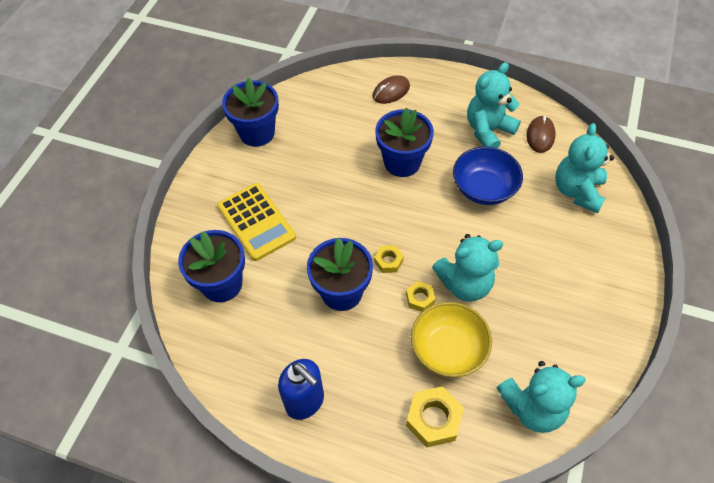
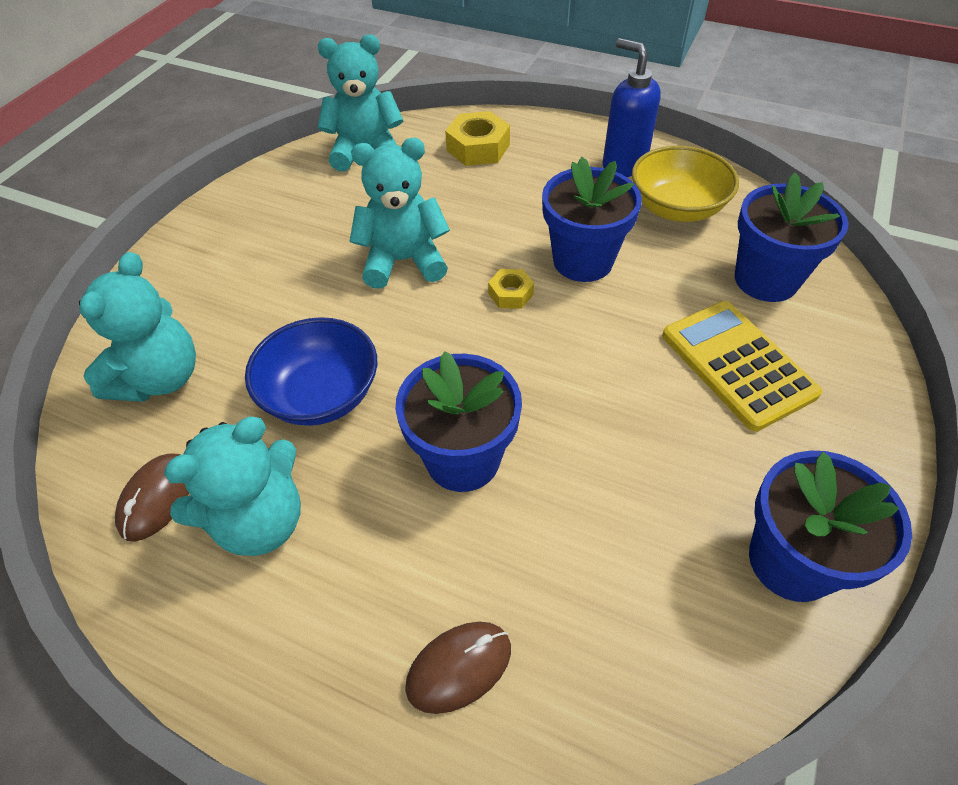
camera: 175 degrees left, 5 degrees down
(420, 298) = (471, 248): yellow nut -> none
(448, 349) = (446, 198): yellow bowl -> yellow bowl (676, 208)

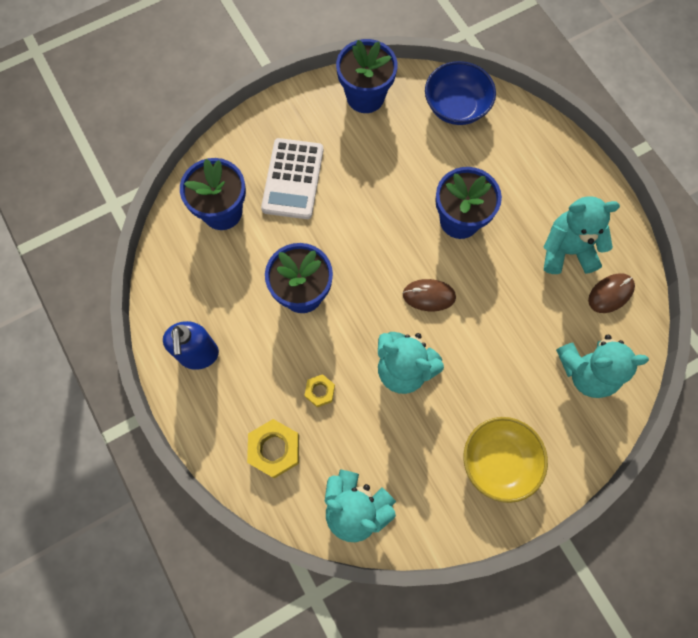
camera: 145 degrees left, 20 degrees up
(160, 378) = (586, 372): turquoise teddy bear -> turquoise teddy bear turned 150 degrees counterclockwise
(321, 394) = (505, 301): blue bowl -> blue bowl (456, 107)
(459, 667) = (518, 143): brown mouse -> brown mouse (429, 296)
(510, 294) = (362, 298): yellow nut -> yellow nut (320, 391)
(676, 208) = (209, 293): yellow bowl -> yellow bowl (499, 461)
(737, 364) = (293, 179): yellow calculator -> white calculator

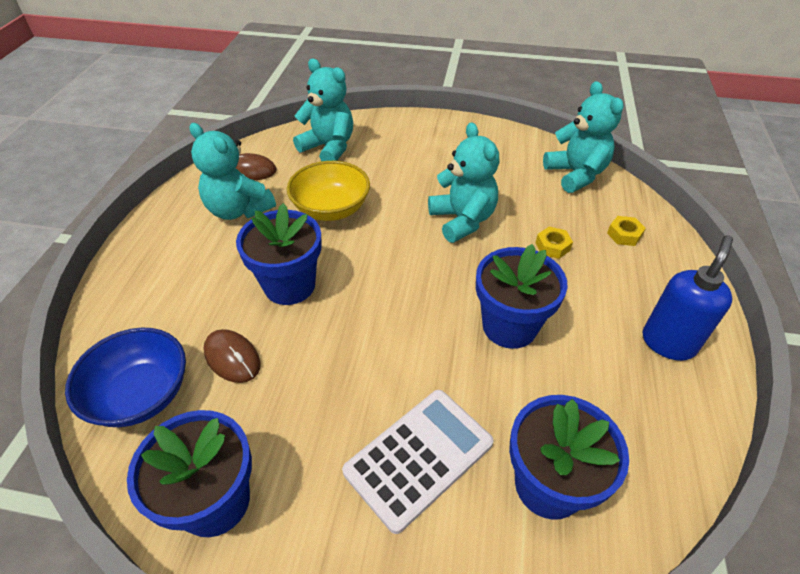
camera: 140 degrees left, 25 degrees down
(274, 449) = (624, 235): yellow nut -> yellow nut, size x0.58
(429, 296) = (387, 250): brown mouse -> brown mouse (232, 358)
(499, 461) = (444, 144): yellow bowl -> yellow bowl (331, 209)

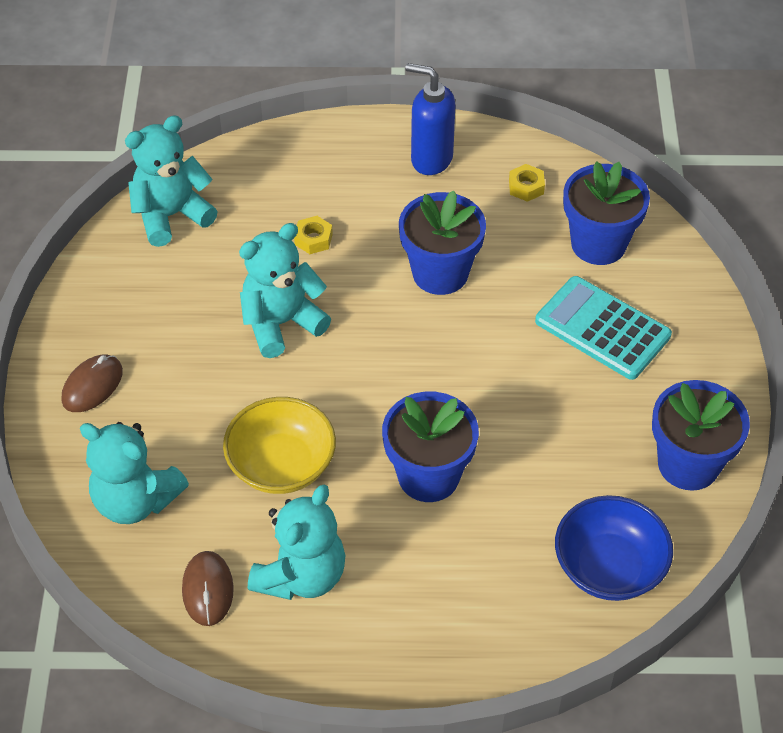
camera: 100 degrees left, 5 degrees up
(232, 358) = (542, 500): brown mouse -> brown mouse (92, 385)
(328, 148) = (135, 500): turquoise teddy bear -> turquoise teddy bear turned 90 degrees counterclockwise
(419, 457) = (602, 328): white calculator -> turquoise calculator
(624, 235) = (282, 178): yellow nut -> yellow nut (526, 187)

